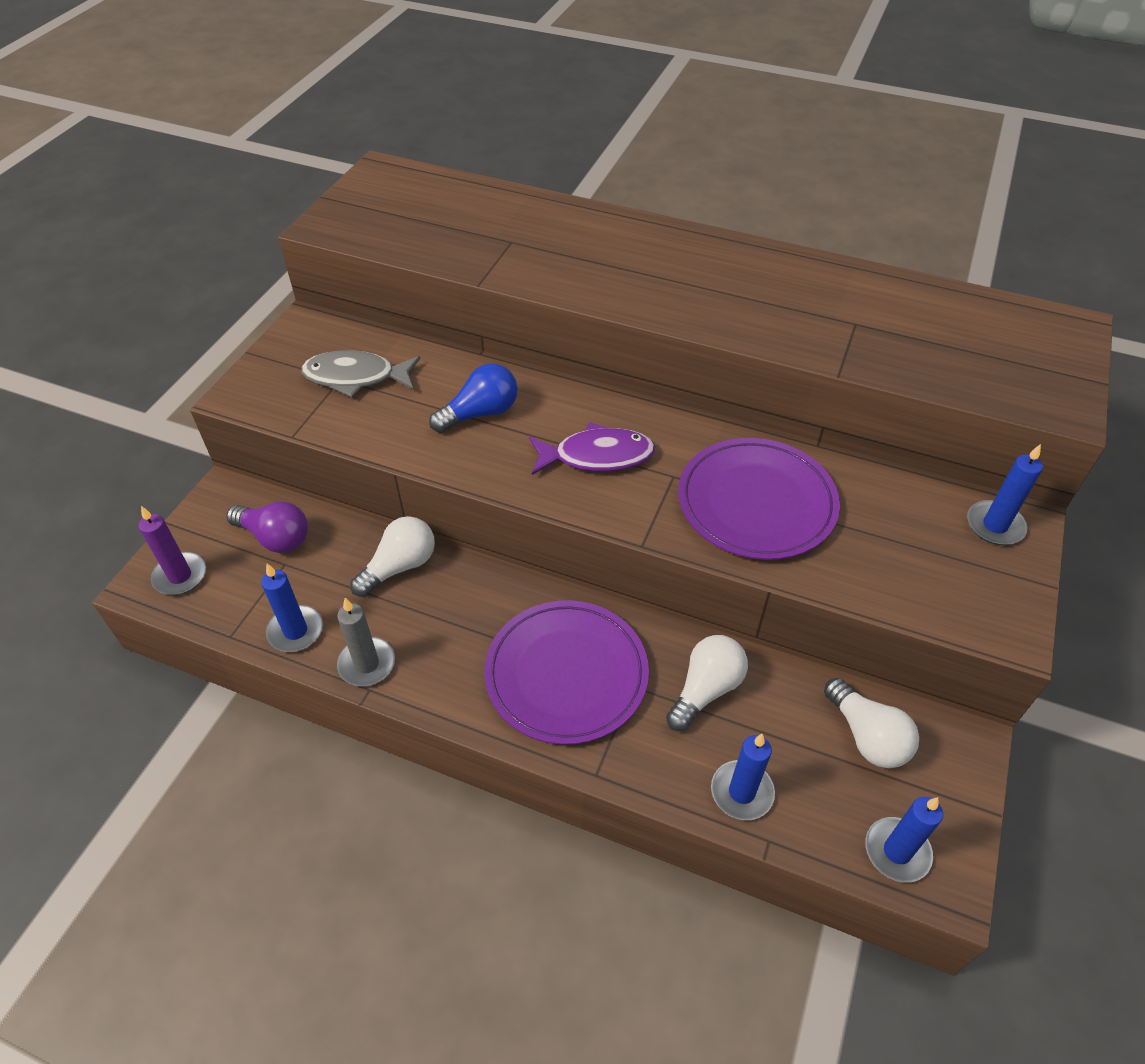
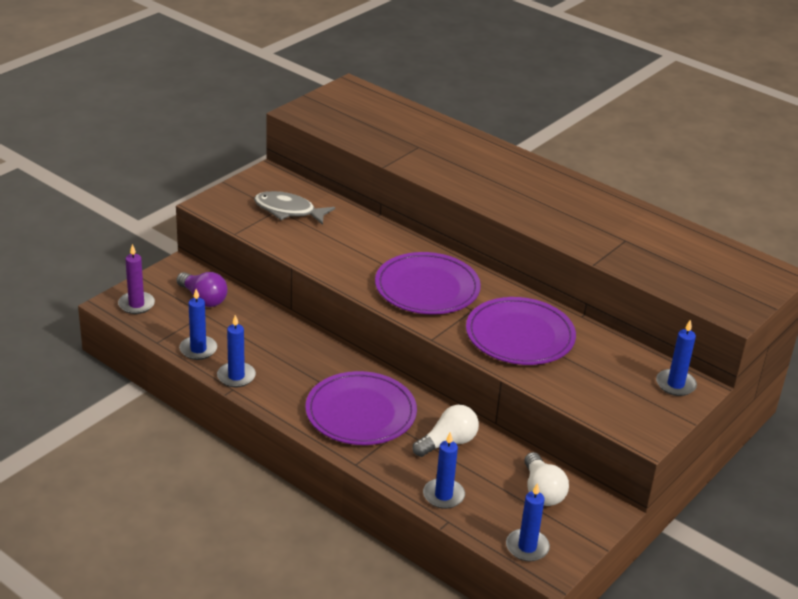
camera: 15 degrees right, 15 degrees down
(367, 664) = (236, 376): grey candle -> blue candle
(400, 566) = (278, 333): white light bulb -> none
(480, 413) = (361, 248): blue light bulb -> none
(597, 456) = (427, 288): purple fish -> purple plate

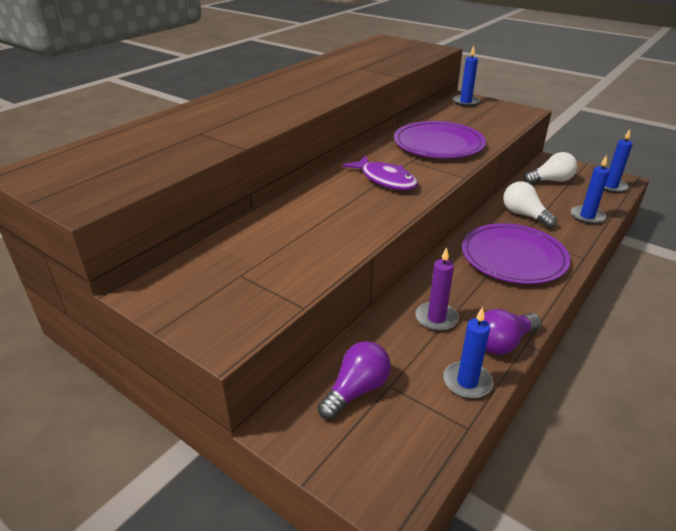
camera: 90 degrees left, 0 degrees up
(136, 304) = (386, 468): purple candle -> purple candle (436, 318)
(236, 376) = (503, 343): blue candle -> purple light bulb
(288, 211) = (244, 266): grey fish -> none
(427, 288) = (385, 180): purple plate -> purple fish

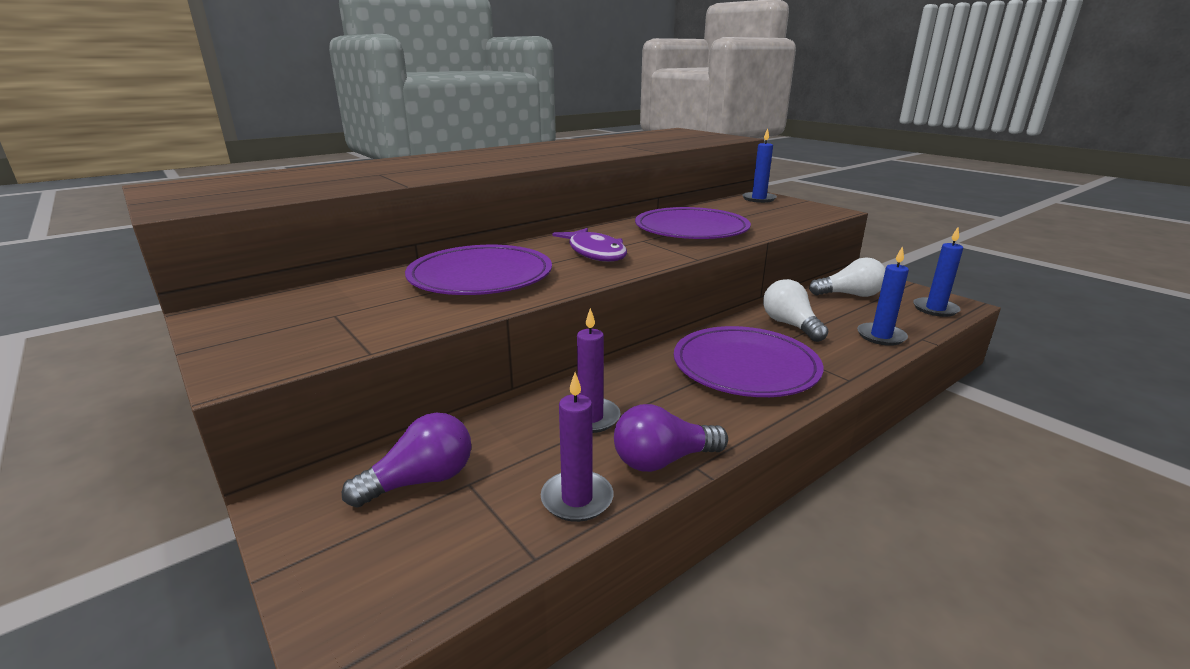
camera: 15 degrees right, 10 degrees down
(318, 217) = (480, 276): none -> purple plate
(467, 382) = (577, 499): blue candle -> purple candle

